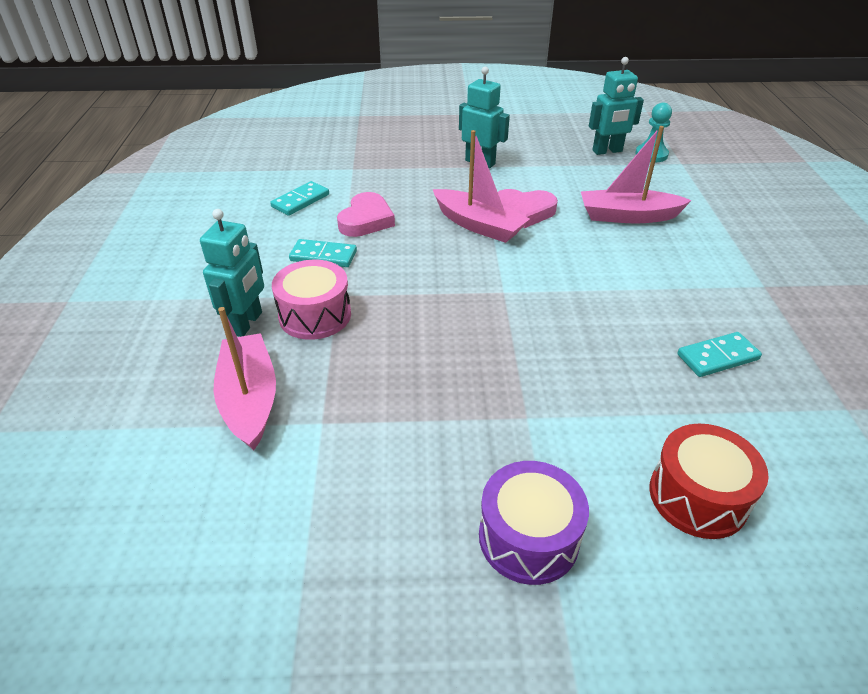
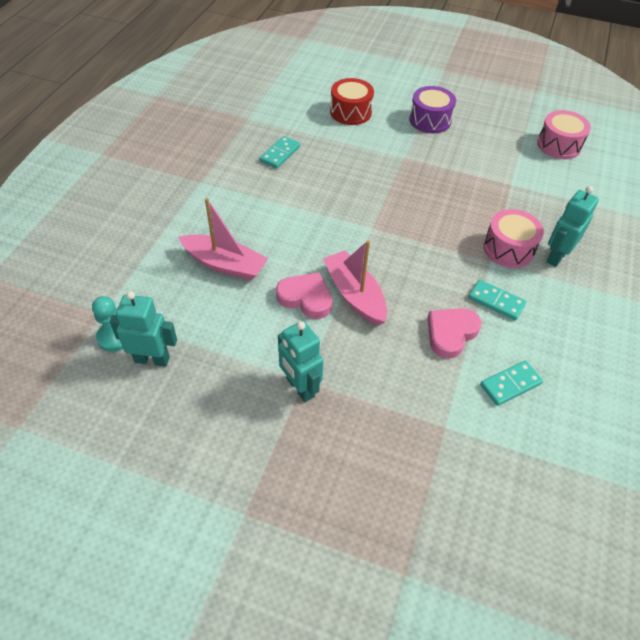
camera: 160 degrees left, 10 degrees up
(221, 565) = (559, 145): none -> pink drum
(250, 399) = (551, 206): pink boat -> none
(717, 357) = (280, 154): turquoise domino -> turquoise domino turned 60 degrees counterclockwise

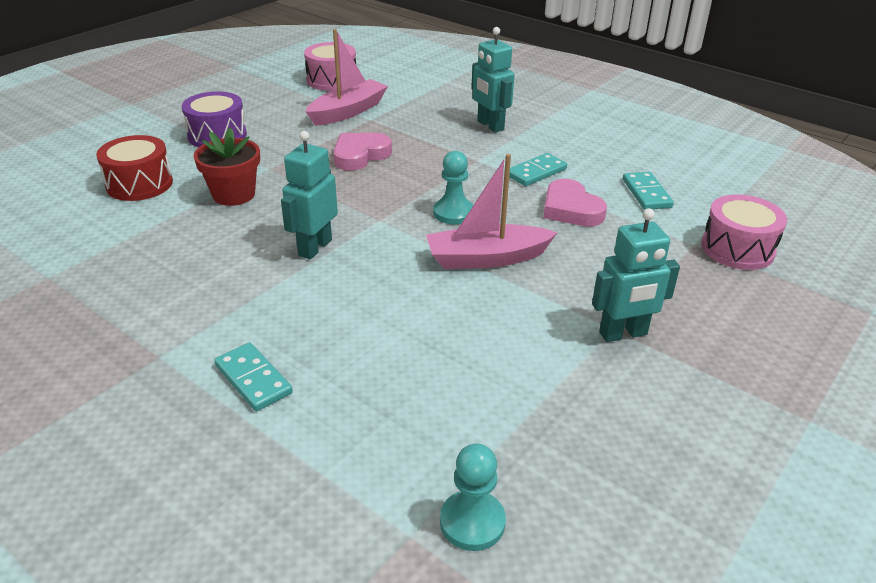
camera: 70 degrees left, 15 degrees down
(152, 359) = (535, 478): turquoise robot -> turquoise robot (314, 247)
(225, 264) = (372, 361): pink boat -> pink boat (348, 111)
(280, 154) = (169, 261): turquoise domino -> turquoise domino (253, 379)
(306, 298) = (475, 298): pink heart -> pink heart (360, 155)
(362, 153) = (234, 194): none -> red flower pot
(403, 264) = (453, 213): none -> turquoise pawn
(508, 249) = (465, 146): pink drum -> pink drum (737, 249)

